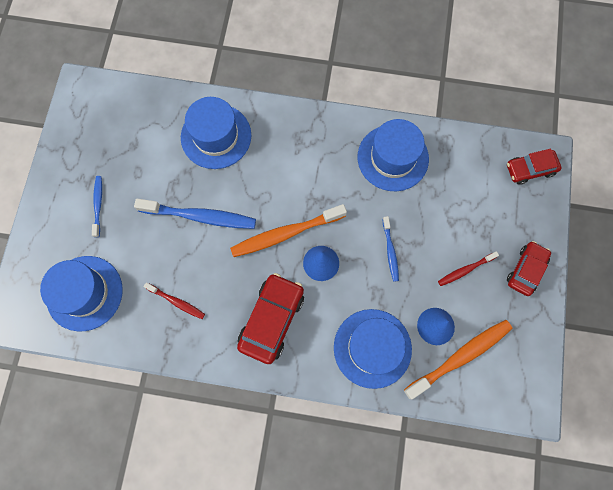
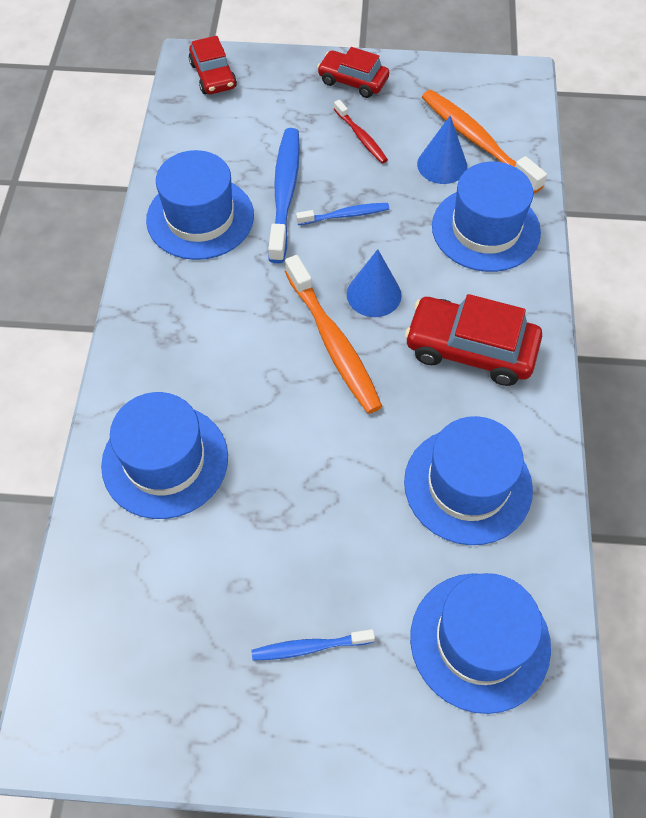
camera: 95 degrees left, 15 degrees down
(176, 302) = (468, 485): red toothbrush -> blue hat
(200, 216) = (316, 468): blue toothbrush -> blue toothbrush (284, 193)

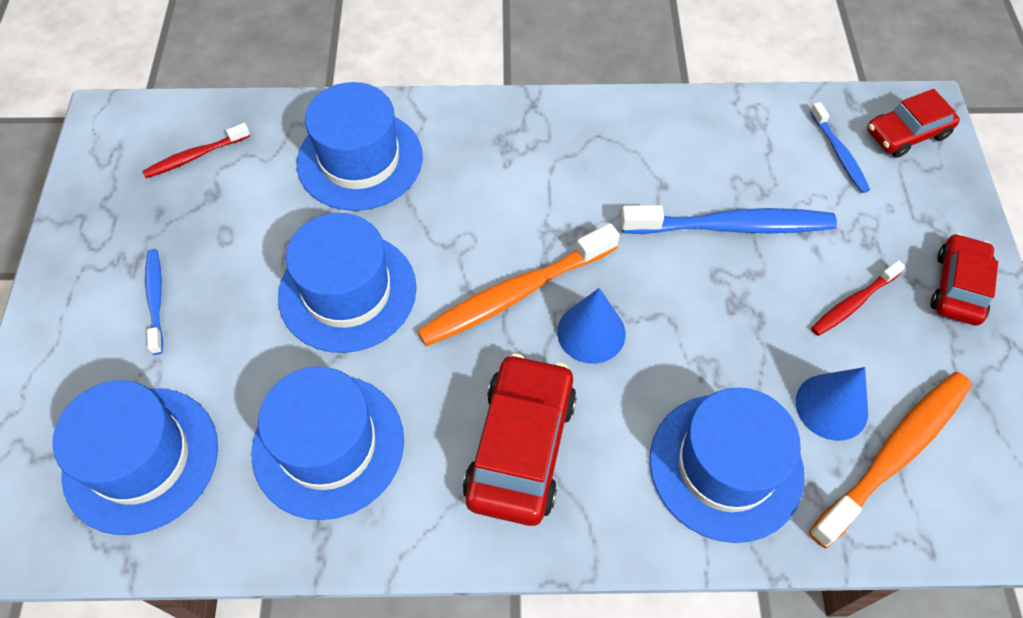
camera: 85 degrees right, 0 degrees up
(128, 624) = (196, 156): none -> red toothbrush
(200, 218) = (674, 149): blue hat -> blue hat (347, 291)
(345, 215) = (711, 293): blue toothbrush -> blue toothbrush (839, 153)

